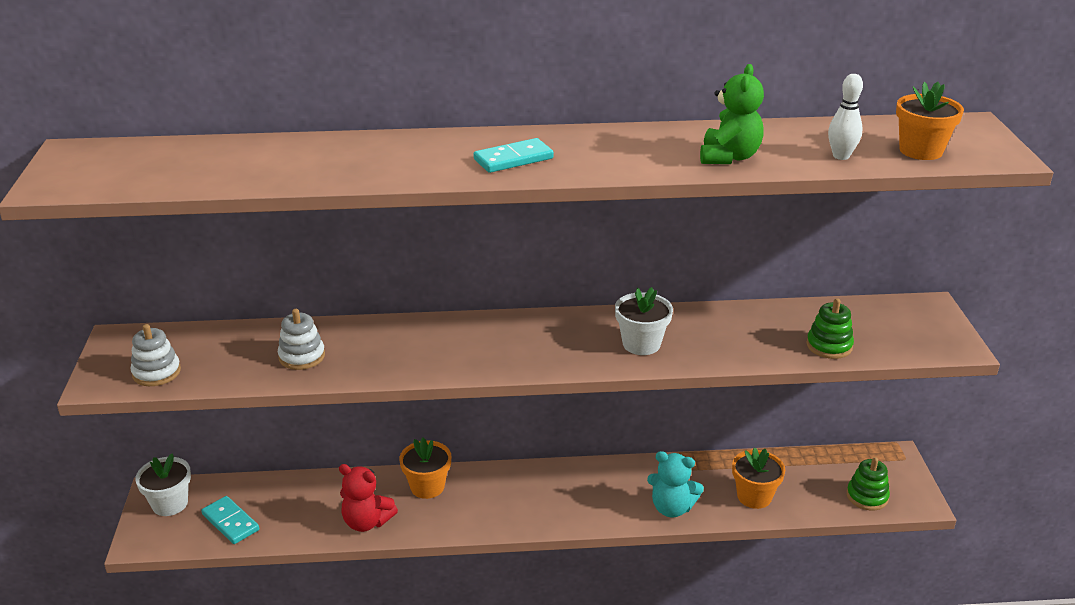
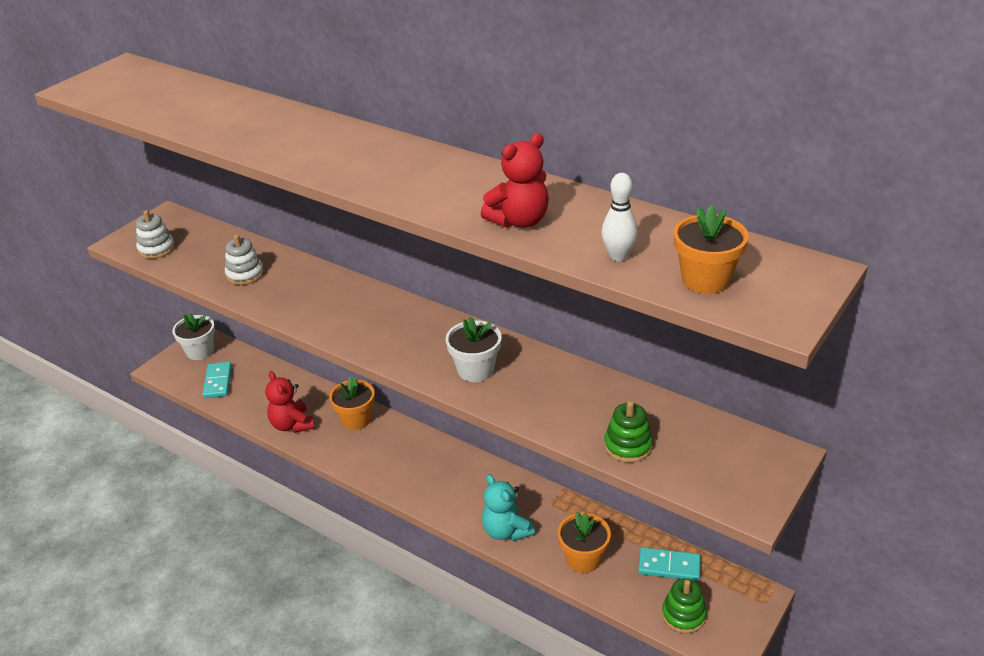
camera: 40 degrees right, 5 degrees up
(513, 159) = (357, 163): turquoise domino -> turquoise domino (669, 566)
(729, 157) = (519, 221): green teddy bear -> red teddy bear

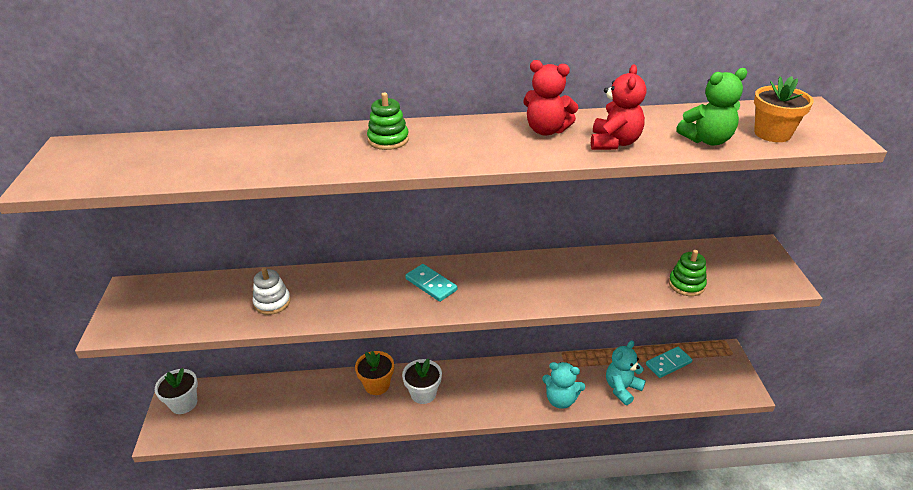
camera: 40 degrees left, 0 degrees up
(156, 249) = (157, 319): white stacking toy -> none
(218, 382) = (229, 418): turquoise domino -> turquoise domino (431, 284)
(292, 425) = (331, 416): red teddy bear -> red teddy bear (546, 130)
(475, 370) = (539, 286): white flower pot -> white flower pot (423, 393)
(583, 559) = (622, 388): orange flower pot -> turquoise teddy bear
(618, 256) = (707, 140): white bowling pin -> green teddy bear
(683, 615) = (706, 387): green stacking toy -> green stacking toy (388, 140)

